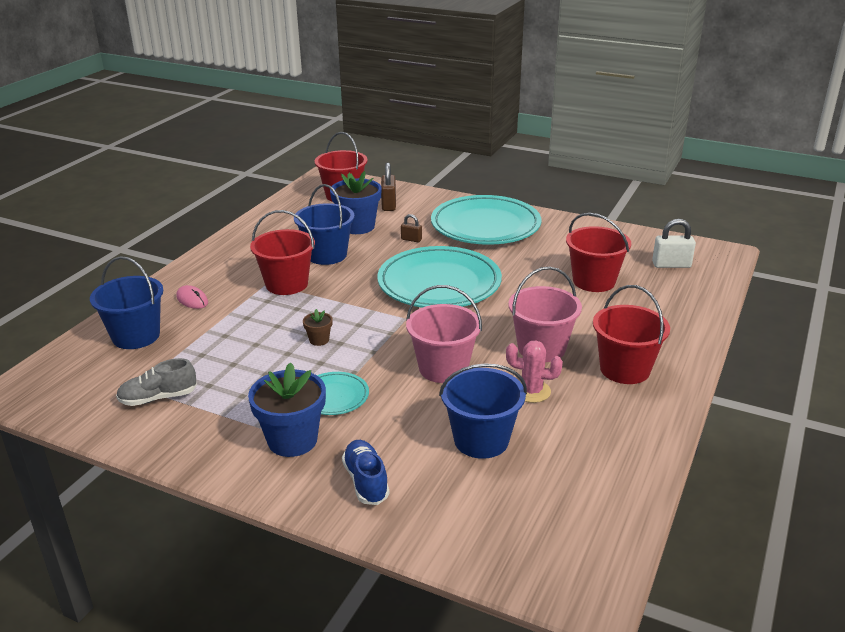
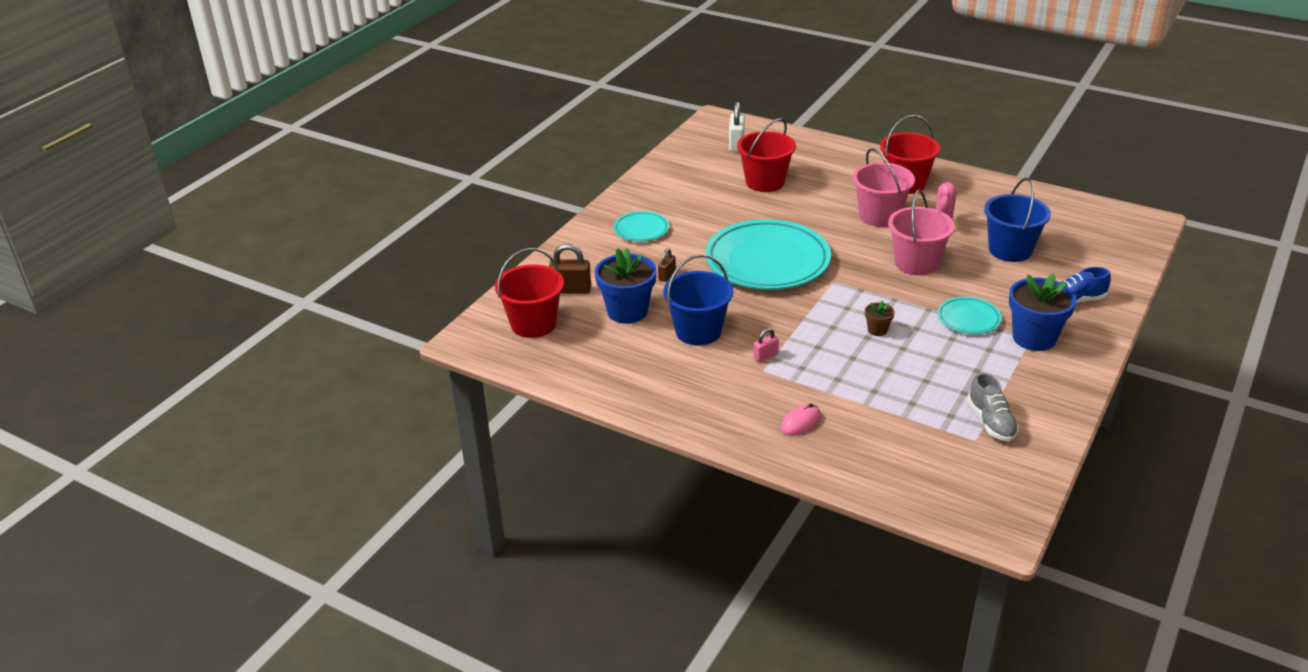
camera: 85 degrees left, 5 degrees up
(136, 336) = (881, 455): blue bucket -> none
(287, 284) = (765, 356): red bucket -> pink padlock
(485, 226) = (641, 229): turquoise plate -> turquoise plate, size x0.47

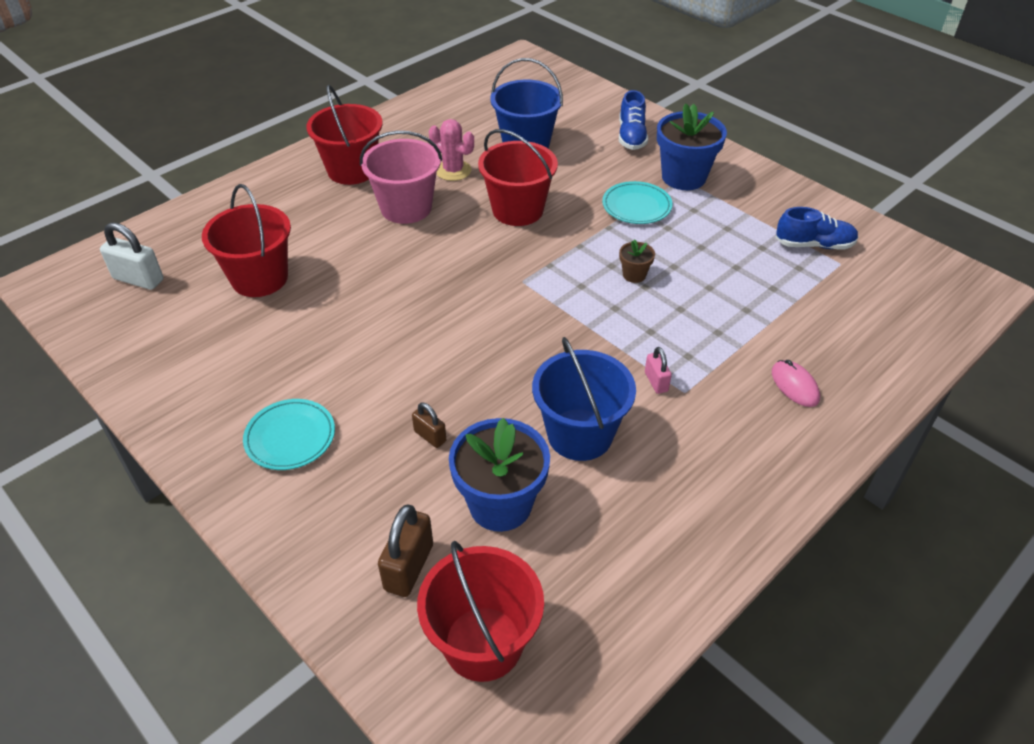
camera: 75 degrees left, 10 degrees up
(767, 261) = (449, 325): turquoise plate -> none
(916, 263) = (517, 210): pink bucket -> red bucket
(991, 422) = (814, 245): grey shoe -> blue shoe

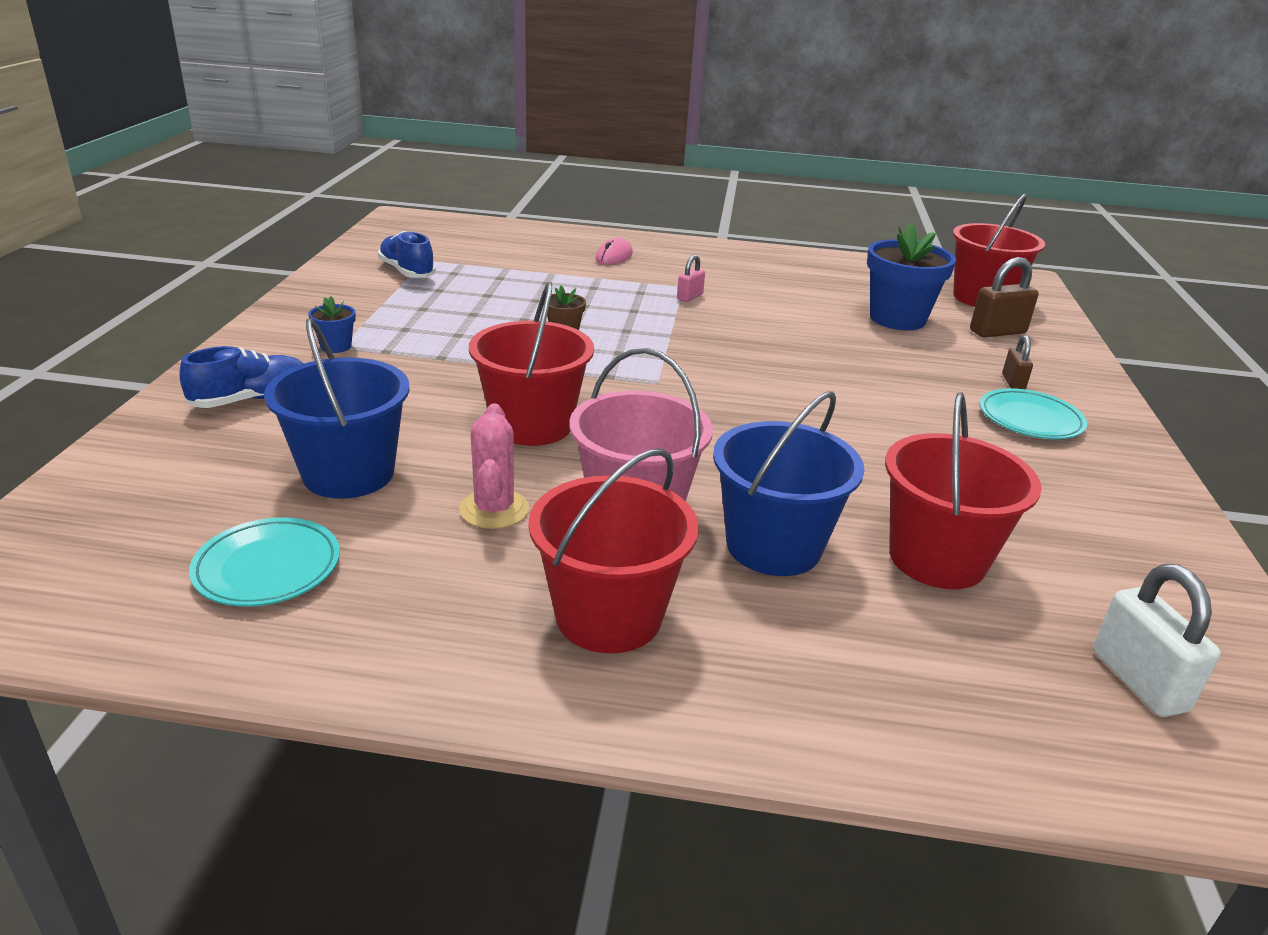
camera: 130 degrees left, 15 degrees down
(430, 436) = (902, 361): brown padlock -> brown padlock (1013, 382)
(580, 434) = (790, 310): blue bucket -> blue bucket (773, 546)
(636, 206) = (434, 358): turquoise plate -> turquoise plate (267, 568)
(683, 177) = (336, 346): blue flower pot -> blue flower pot, size x0.47

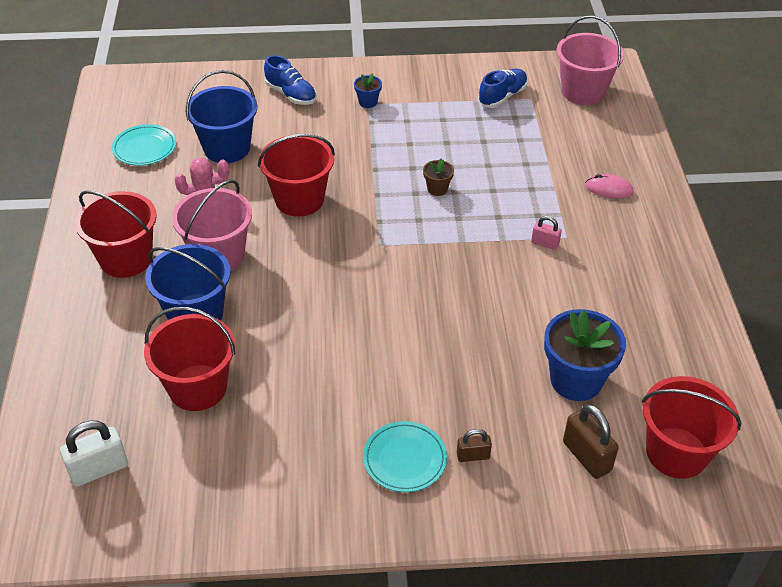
camera: 80 degrees right, 15 degrees up
(437, 237) = (583, 92): none -> pink bucket

